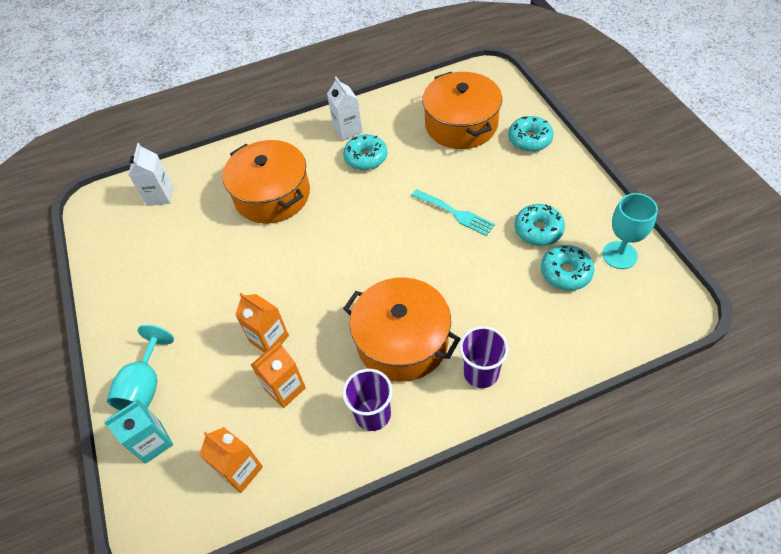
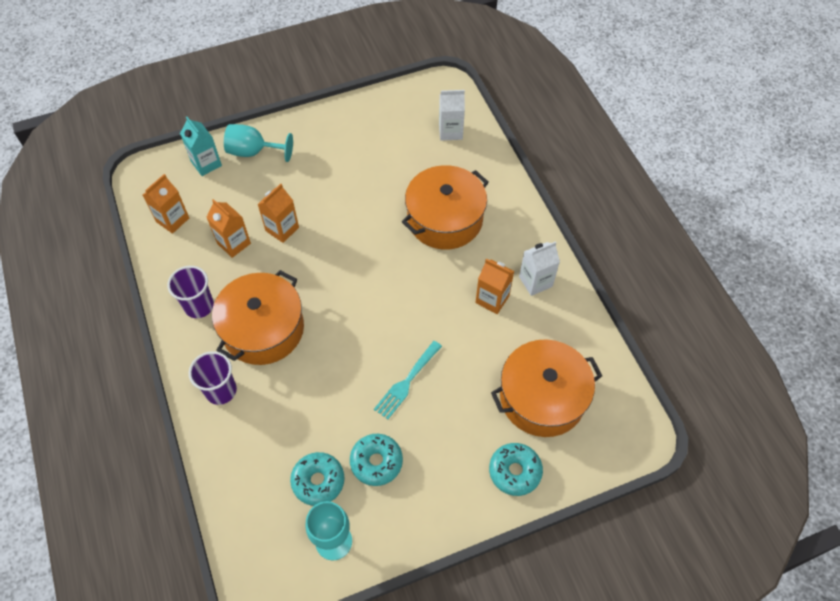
camera: 85 degrees right, 5 degrees up
(366, 157) = (492, 299): turquoise donut -> orange carton

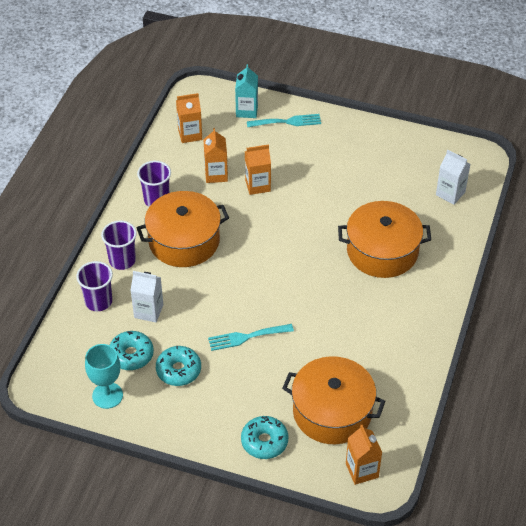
camera: 40 degrees right, 10 degrees down
(236, 450) = (98, 301): none -> purple cup
(254, 152) = (287, 122): turquoise goblet -> turquoise fork
(492, 299) = (362, 326): orange carton -> orange carton (362, 470)
(535, 281) = (407, 336): white carton -> white carton (148, 311)

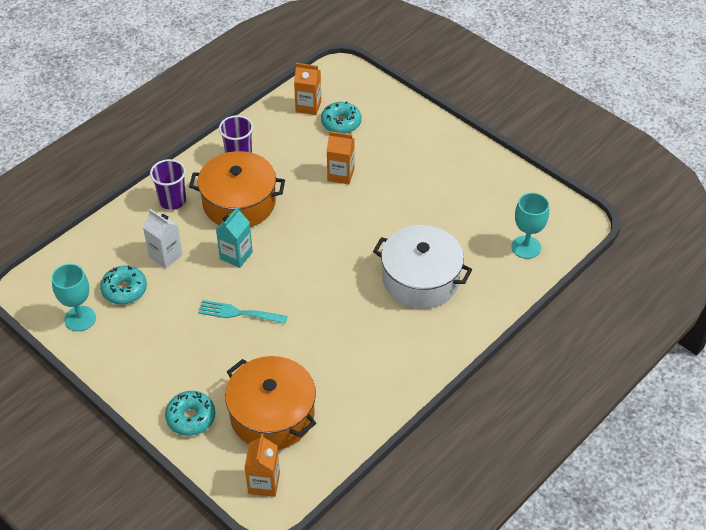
camera: 25 degrees right, 0 degrees up
(98, 301) = (127, 230): purple cup -> none
(178, 370) = (157, 320): turquoise donut -> turquoise donut (341, 123)
(216, 174) = (308, 151): orange carton -> none
(247, 110) = (376, 101): turquoise carton -> turquoise carton (236, 255)
(287, 122) = (408, 124): turquoise fork -> none
(382, 251) = (420, 279): orange pot -> white pot
(450, 193) = (526, 247): white carton -> turquoise goblet

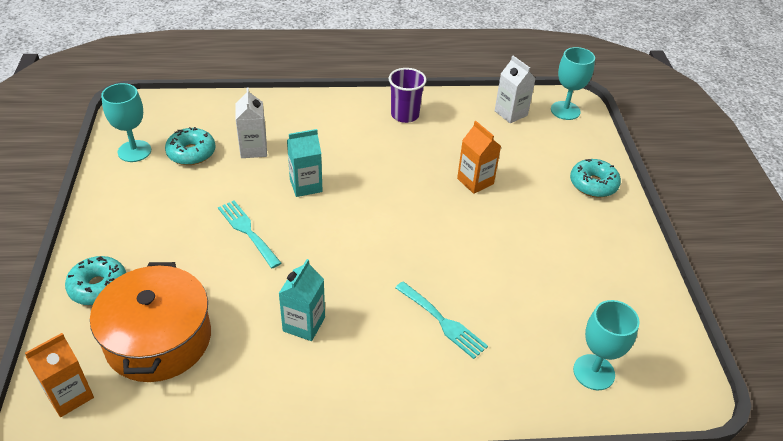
camera: 40 degrees right, 5 degrees down
(172, 201) = (312, 114): purple cup -> none
(239, 203) = (360, 148): orange pot -> none
(308, 106) = (511, 113): orange carton -> white carton
(341, 80) = (565, 110): none -> turquoise goblet
(341, 123) = (525, 142): turquoise donut -> turquoise donut (593, 184)
(345, 340) = (304, 324): none -> turquoise carton
(420, 279) = (443, 322): white pot -> turquoise fork

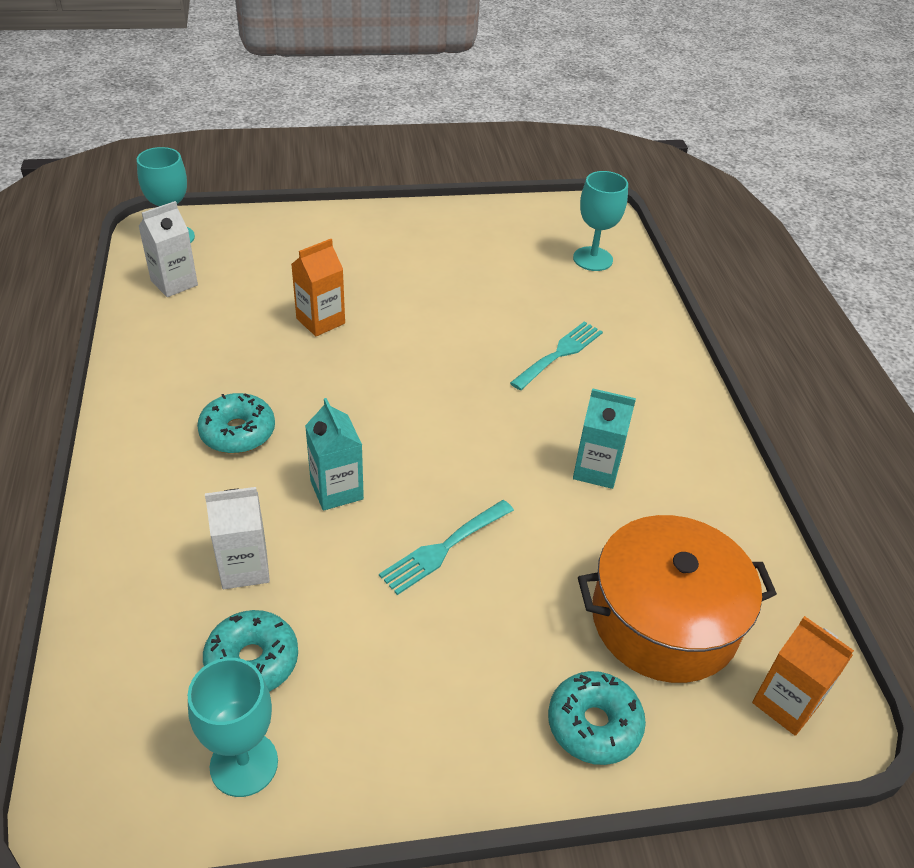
camera: 95 degrees left, 0 degrees up
(405, 115) = (166, 386): purple cup -> none
(593, 184) = (323, 231): turquoise donut -> turquoise donut (238, 432)

